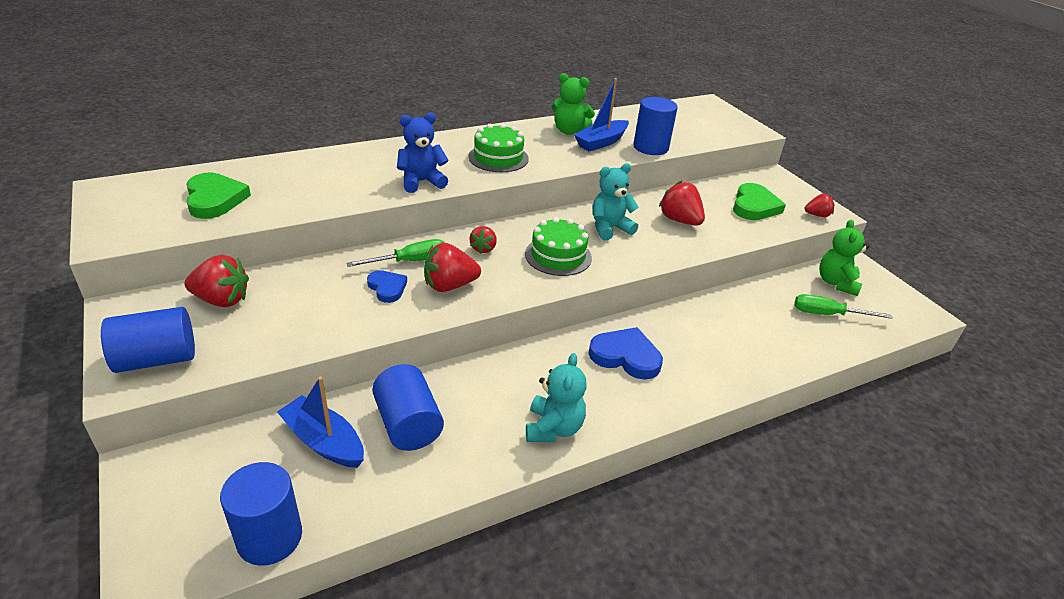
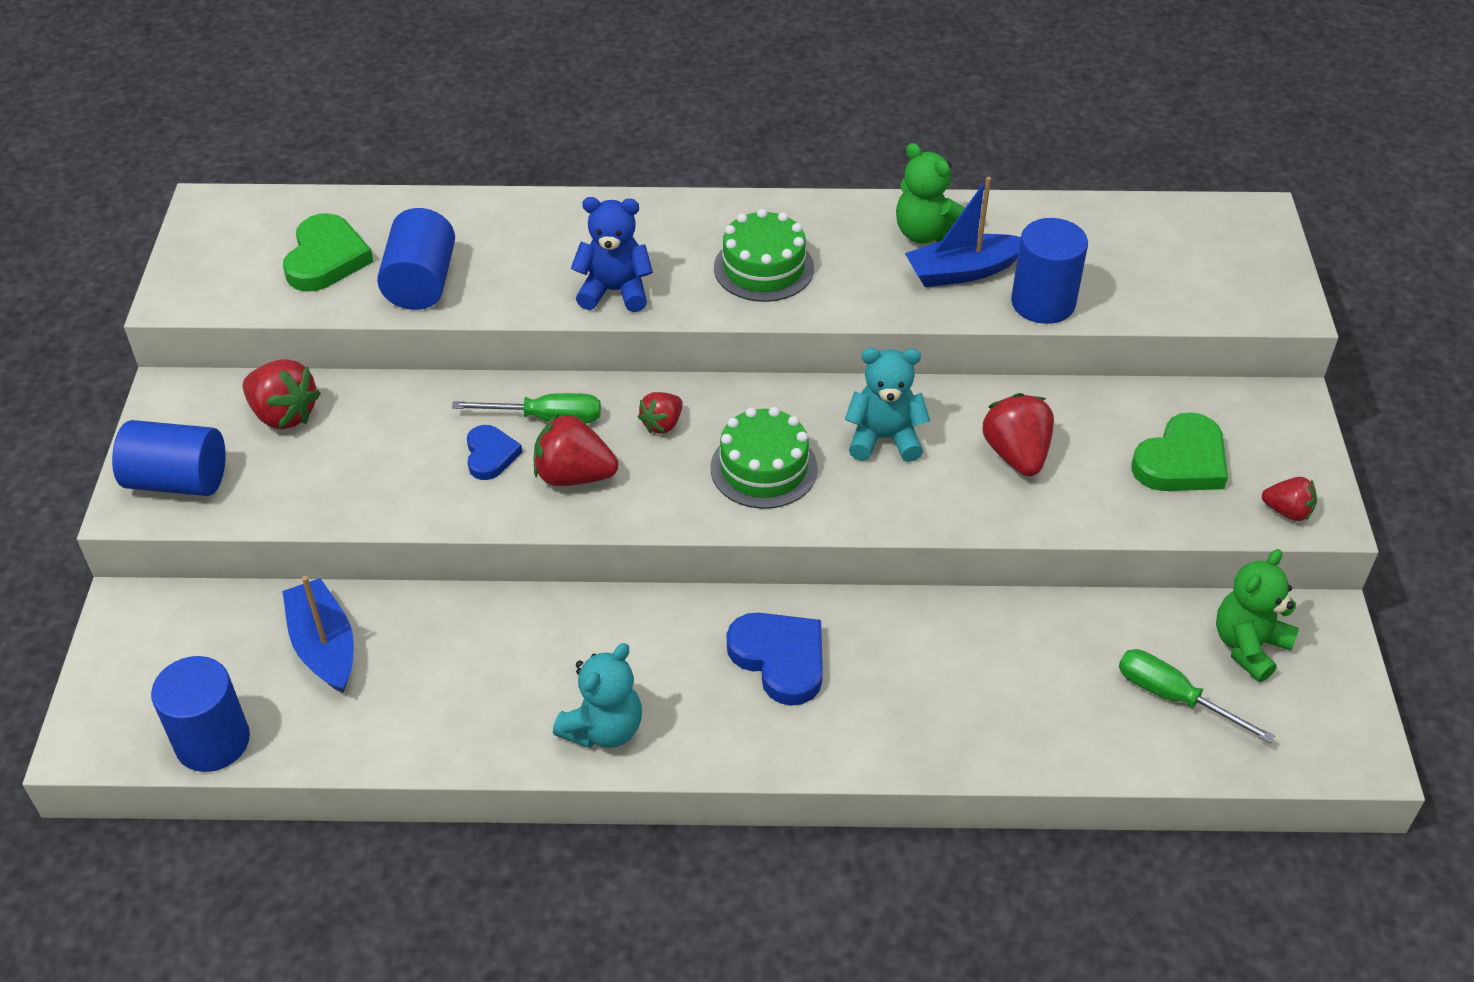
camera: 30 degrees right, 10 degrees up
(408, 424) = (431, 658): blue cylinder -> blue cylinder (421, 283)

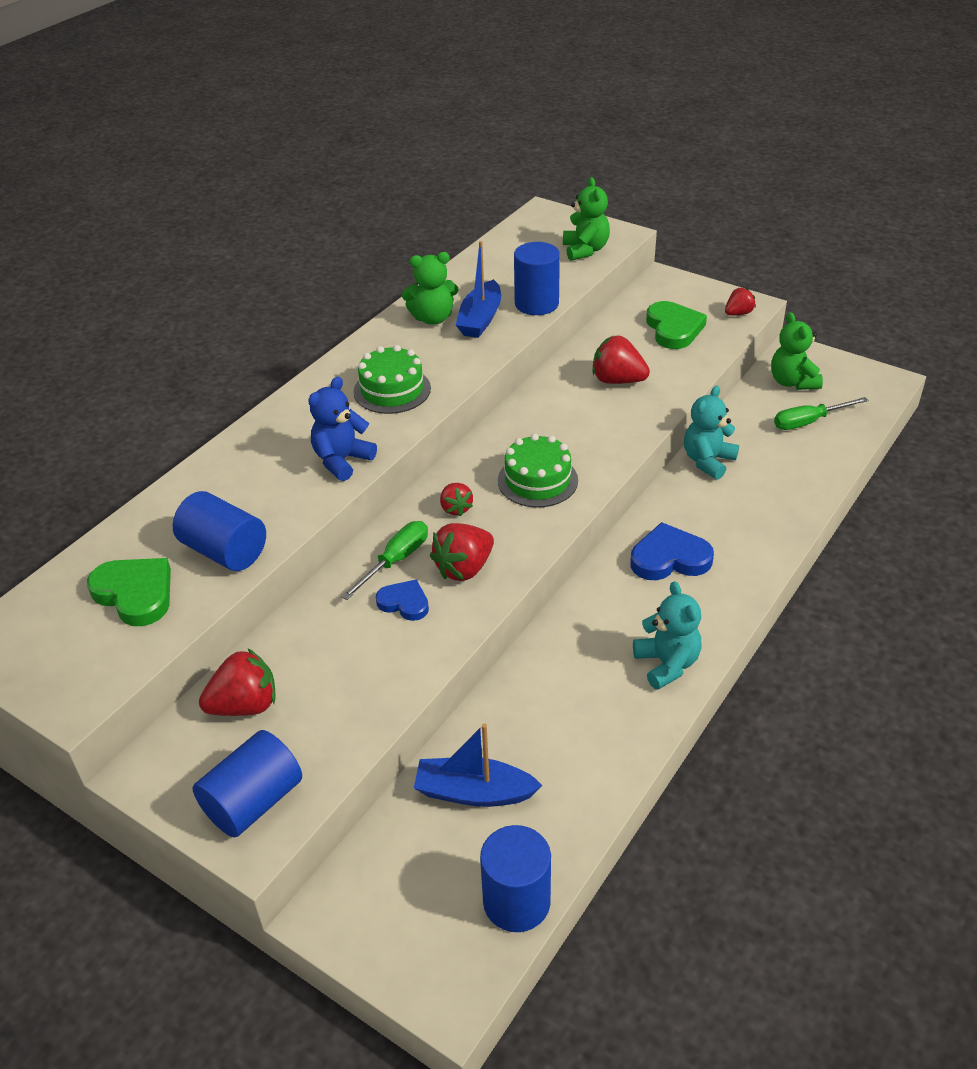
camera: 55 degrees left, 5 degrees down
(884, 438) = (558, 422): turquoise teddy bear -> turquoise teddy bear (708, 461)
(1209, 292) = (585, 250): none -> green teddy bear

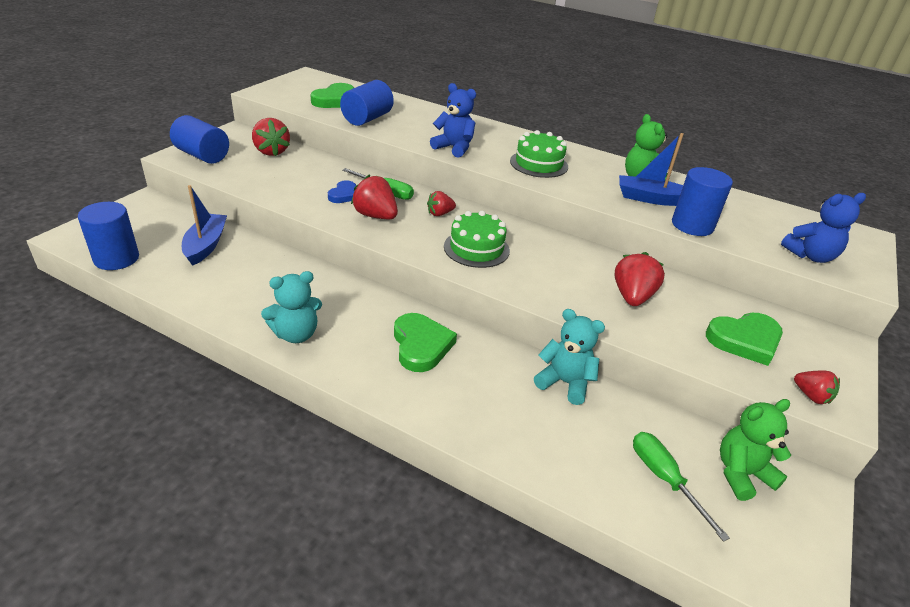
camera: 80 degrees right, 5 degrees down
(585, 250) = (810, 256): green teddy bear -> blue teddy bear
(669, 558) = (421, 345): blue heart -> green heart

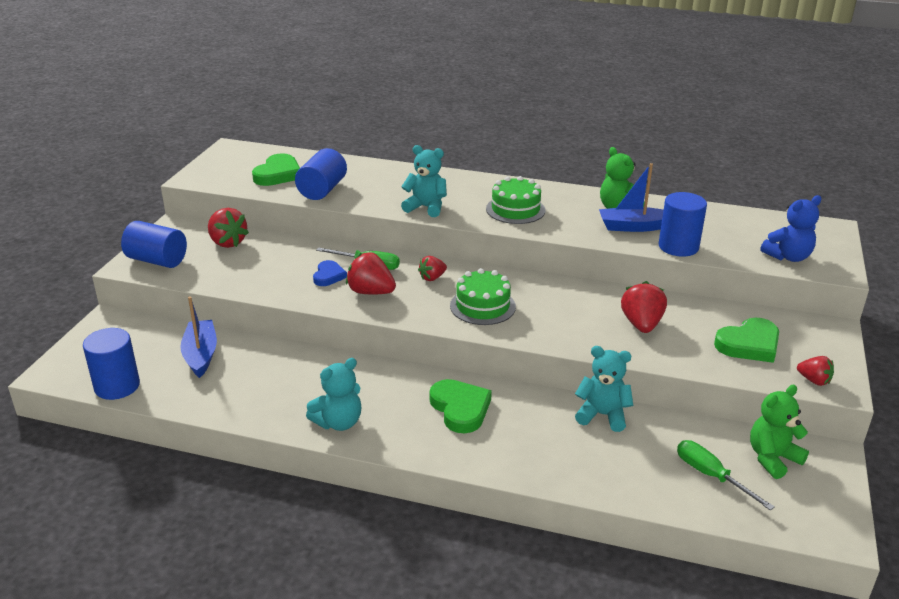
camera: 10 degrees left, 5 degrees down
(454, 148) = (426, 207): blue teddy bear -> turquoise teddy bear

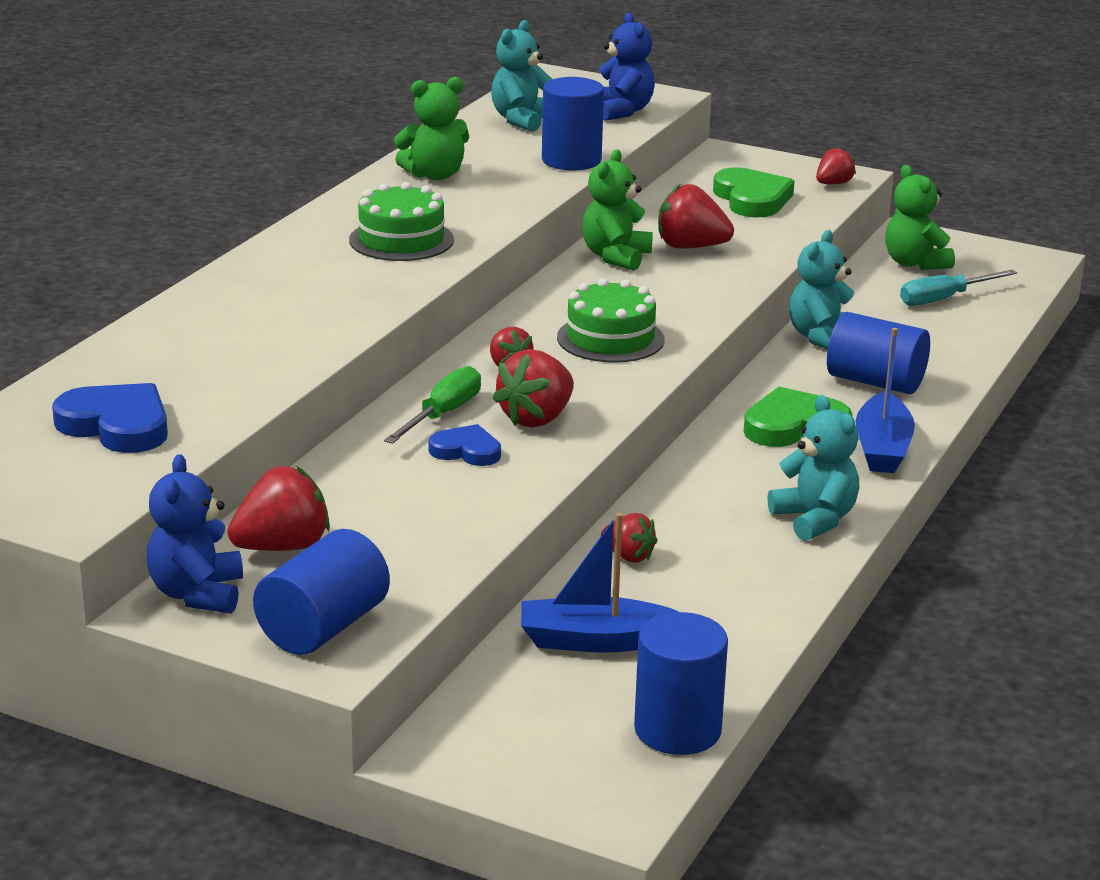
camera: 80 degrees left, 5 degrees down
(186, 230) = (197, 594): none -> blue teddy bear
(278, 174) = (117, 425): green heart -> blue heart
(286, 358) = (628, 556): none -> red strawberry
(322, 190) = (225, 385): blue cylinder -> blue cylinder (875, 382)
(426, 207) = (355, 303): turquoise teddy bear -> turquoise teddy bear (522, 120)
(606, 298) = (615, 257): none -> green teddy bear
(634, 227) = (500, 175): blue boat -> blue boat (882, 448)
(711, 476) = (944, 299): green screwdriver -> turquoise screwdriver

